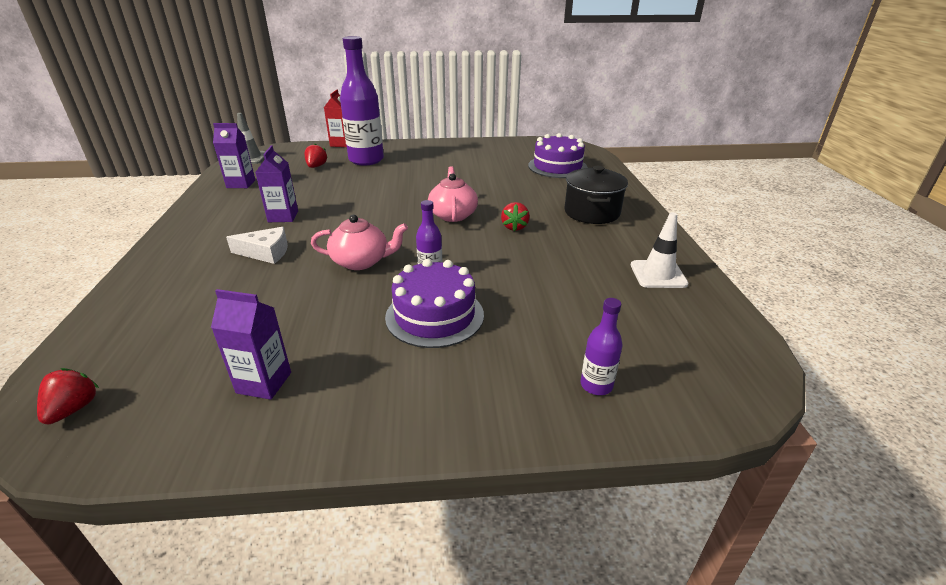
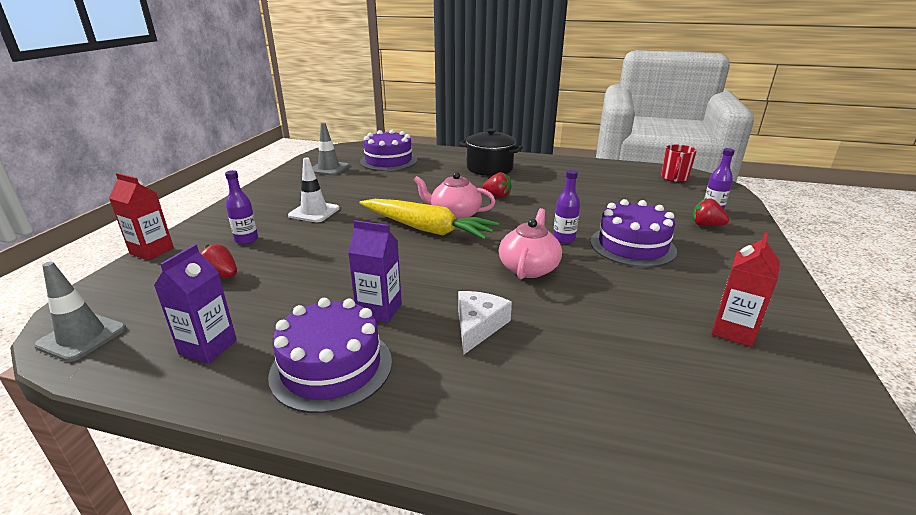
camera: 70 degrees left, 5 degrees down
(74, 409) = (808, 466): red strawberry -> red strawberry (706, 225)
(220, 217) = (331, 367): none -> purple cake
(264, 383) = (733, 331): purple carton -> red carton
(366, 160) = (246, 240): purple bottle -> purple bottle, size x0.46
(415, 209) = (426, 229): none -> yellow carrot
(513, 151) = (329, 168): none -> grey traffic cone
(658, 274) = (591, 171): white traffic cone -> white traffic cone (314, 212)
(712, 349) = (674, 178): none -> red mug

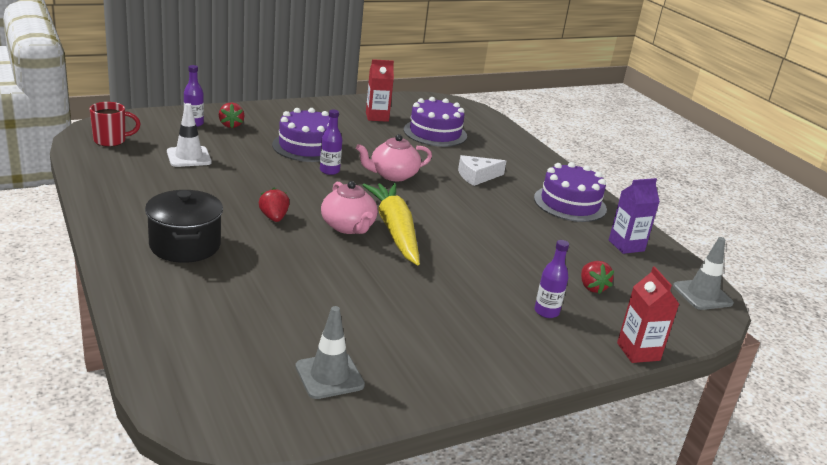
camera: 135 degrees left, 0 degrees up
(314, 212) = (452, 307): white traffic cone -> white traffic cone (189, 157)
(379, 310) = (514, 209): purple carton -> none
(388, 161) = (237, 337): purple cake -> purple cake (435, 133)

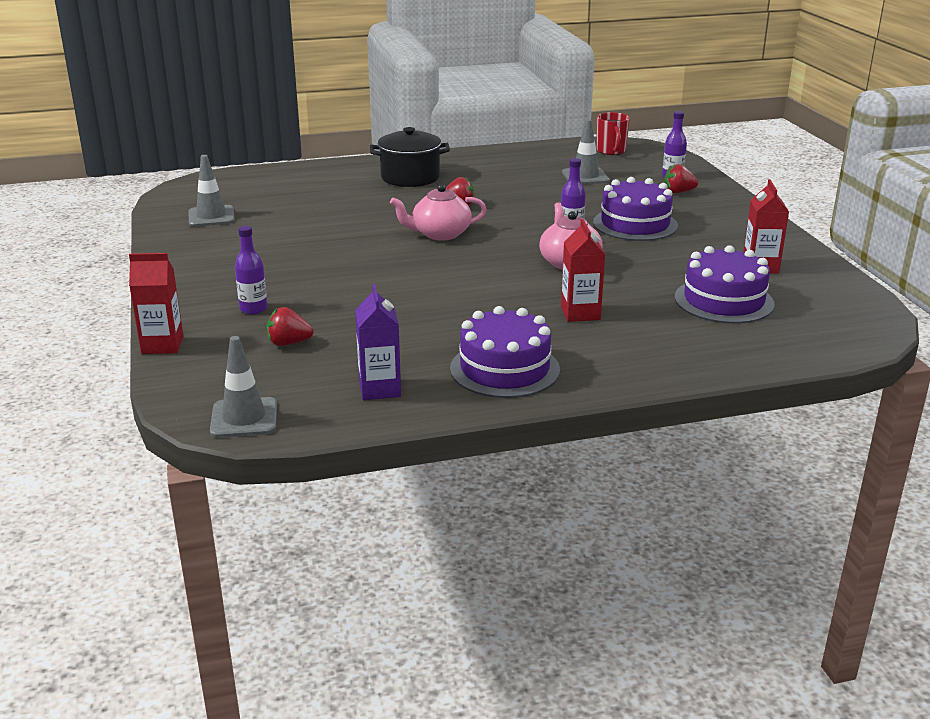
camera: 105 degrees right, 0 degrees up
(189, 157) = (585, 177): white traffic cone -> grey traffic cone
(395, 230) = (431, 254): yellow carrot -> none
(477, 176) = (580, 313): white cheese -> red carton

